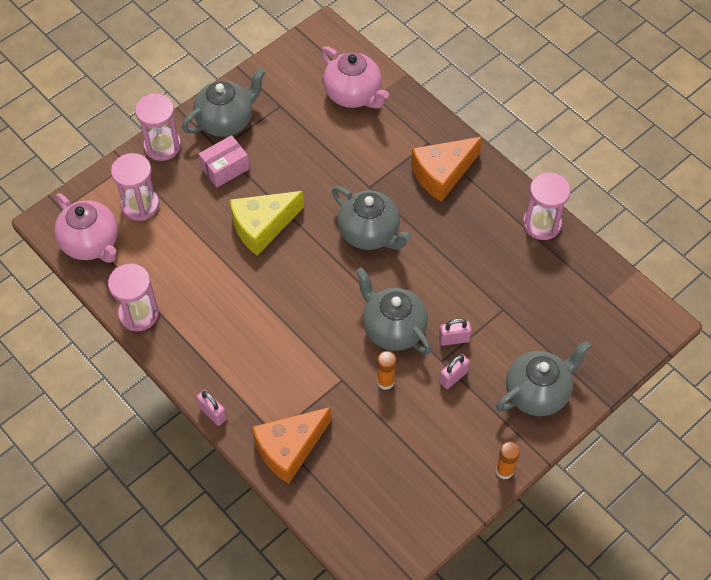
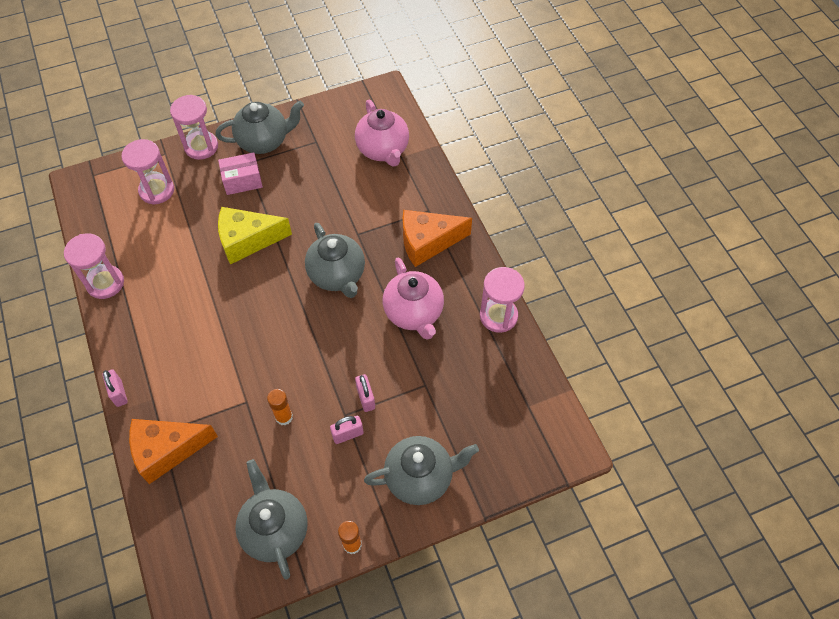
camera: 20 degrees right, 0 degrees up
(91, 243) = (100, 211): pink teapot -> pink teapot (414, 313)
(393, 329) = (315, 369): grey teapot -> grey teapot (275, 529)
(454, 339) = (366, 398): pink padlock -> pink padlock turned 60 degrees clockwise

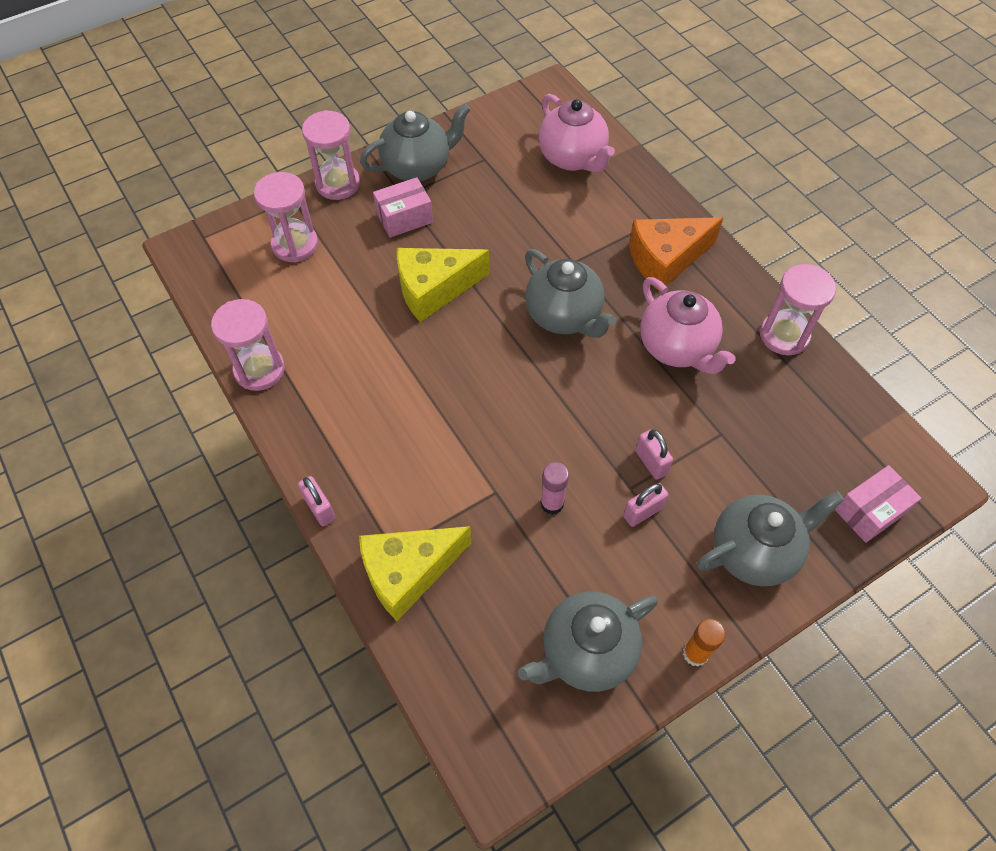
camera: 10 degrees left, 0 degrees up
(167, 450) = (408, 573): orange cheese -> yellow cheese
(275, 529) = (586, 652): grey teapot -> grey teapot turned 90 degrees counterclockwise
(284, 417) = (552, 503): orange glue stick -> pink glue stick
(516, 462) = (870, 511): none -> pink box

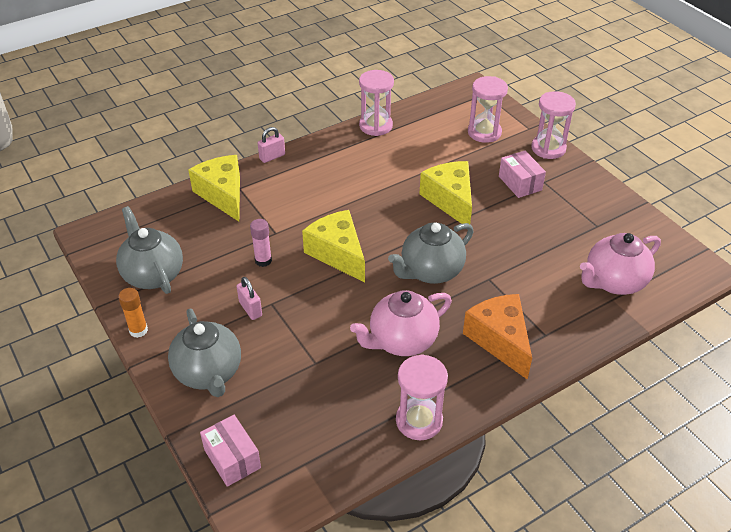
camera: 90 degrees right, 15 degrees down
(418, 167) = (577, 188): grey teapot -> none
(536, 414) = (338, 253): none -> yellow cheese
(651, 462) = (292, 316): pink padlock -> none

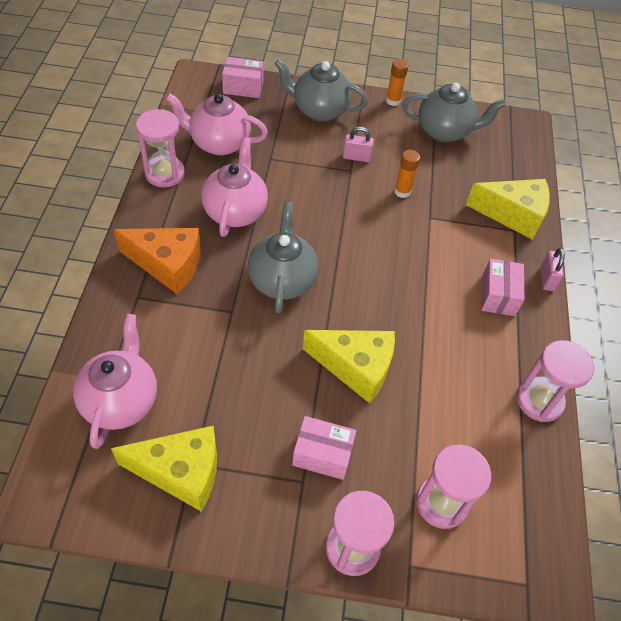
camera: 125 degrees right, 10 degrees up
(263, 260) = (402, 192): pink glue stick -> orange glue stick
(314, 170) = (498, 295): none -> pink box
(337, 413) = (219, 143): none -> pink teapot
(338, 253) = (365, 238): yellow cheese -> yellow cheese (181, 472)

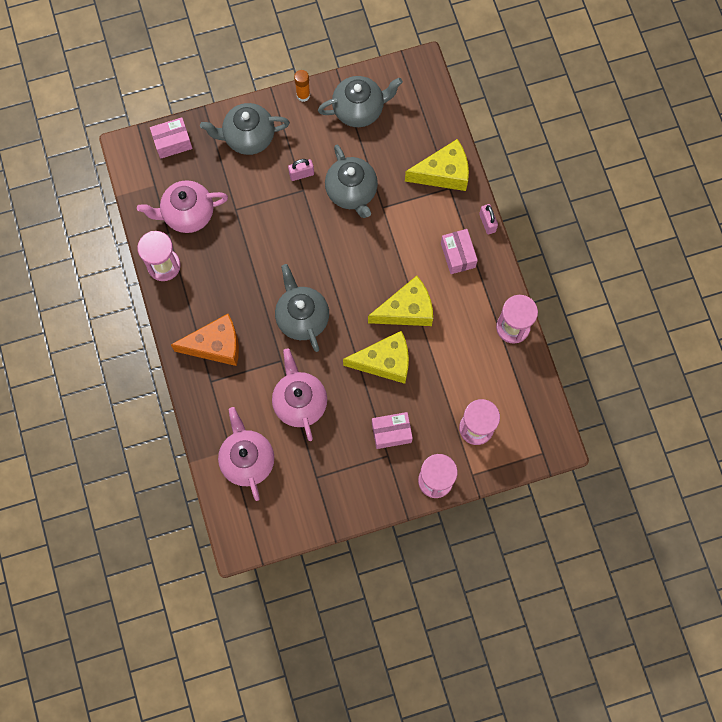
camera: 20 degrees left, 20 degrees up
(181, 472) = (312, 486): yellow cheese -> yellow cheese (406, 310)
(235, 211) = (237, 274): pink teapot -> pink teapot (300, 402)
(402, 192) = (352, 192): orange glue stick -> grey teapot

